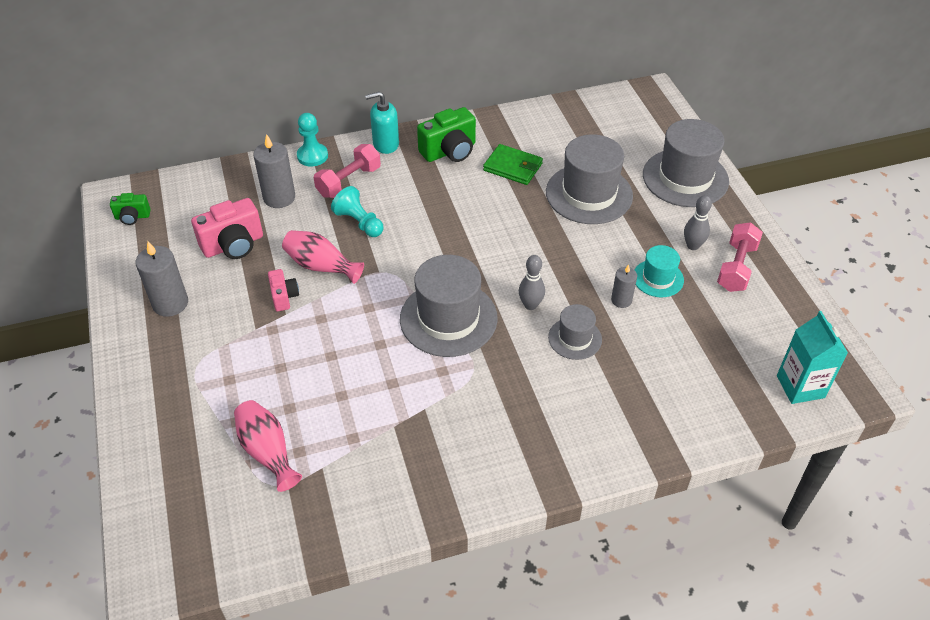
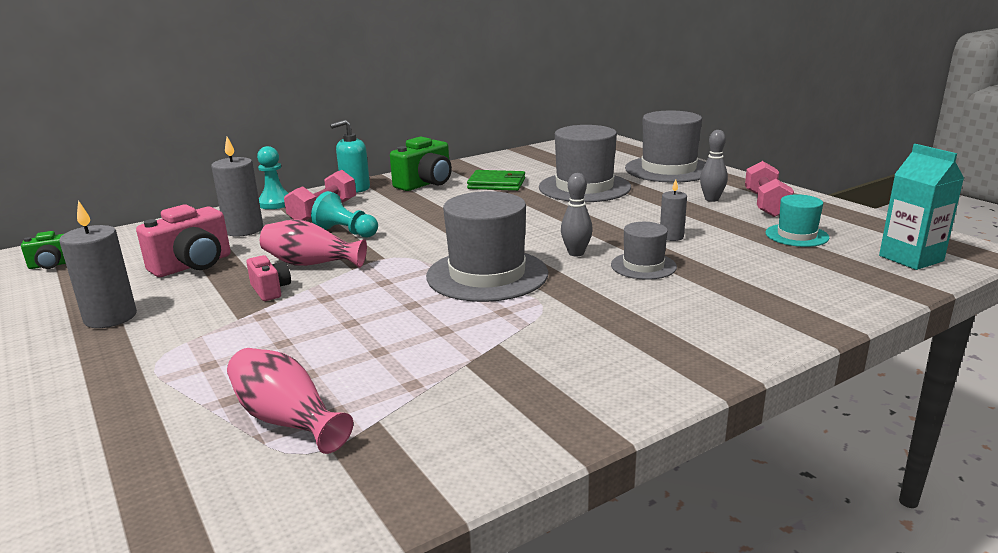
camera: 15 degrees left, 25 degrees down
(658, 278) = (696, 220): turquoise hat -> turquoise hat (796, 235)

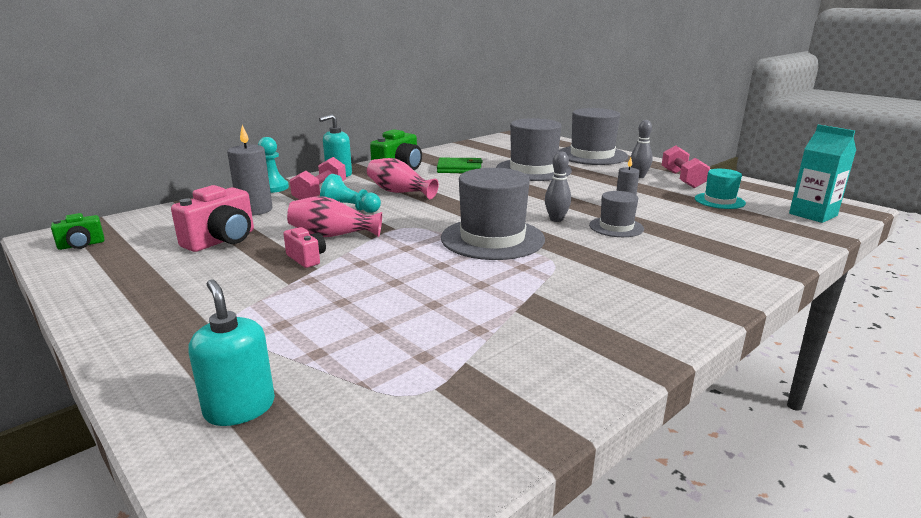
camera: 10 degrees left, 0 degrees up
(110, 317) = (163, 288): grey candle -> none
(125, 453) = (240, 408): none -> turquoise soap dispenser
(287, 420) = (382, 367): pink vase -> pink vase (399, 192)

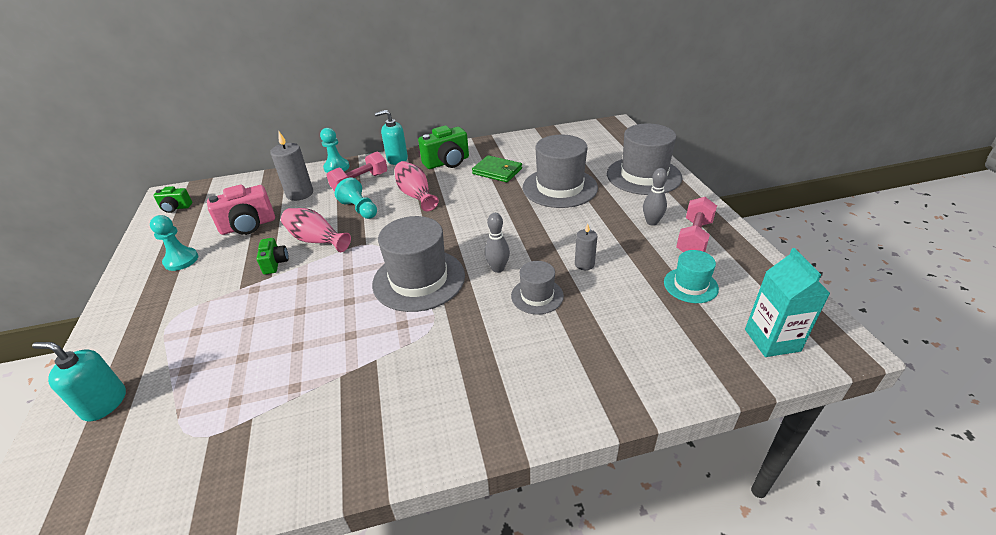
camera: 30 degrees right, 15 degrees up
(164, 280) = (181, 260): none -> turquoise pawn
(240, 408) = (104, 403): turquoise soap dispenser -> turquoise soap dispenser turned 75 degrees counterclockwise
(307, 258) = (275, 263): pink camera -> green camera

